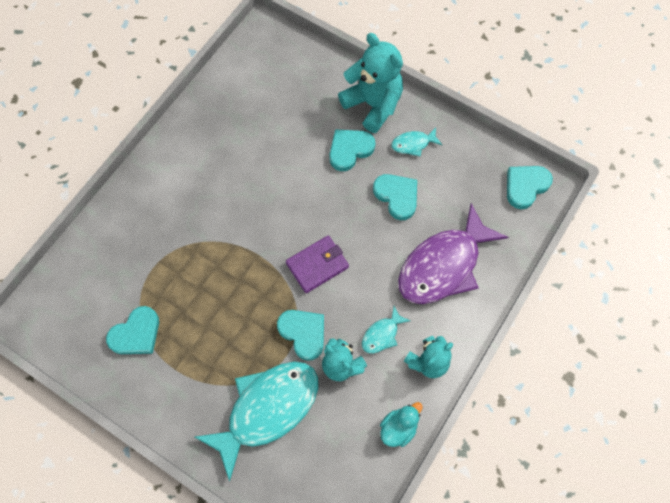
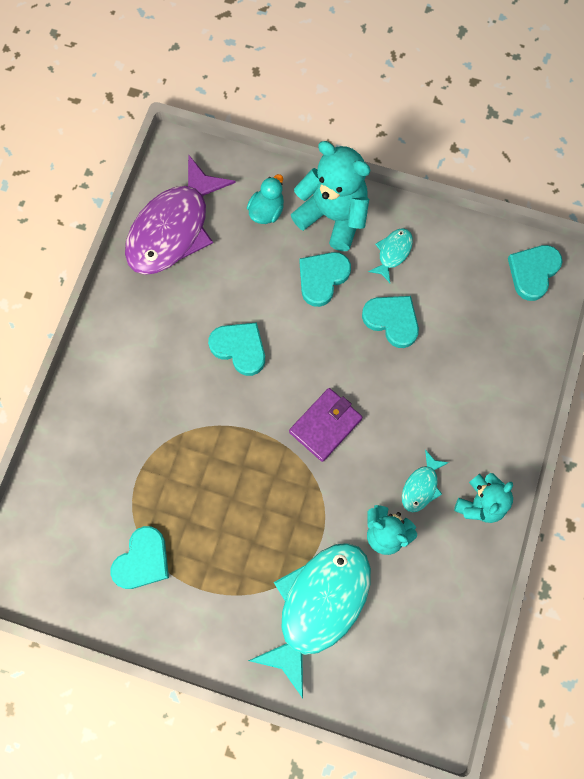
camera: 15 degrees left, 5 degrees up
(303, 333) = (333, 508): turquoise heart -> turquoise heart (239, 348)
(398, 428) = (469, 586): turquoise duck -> turquoise duck (267, 211)
(413, 144) = (393, 253): turquoise fish -> turquoise fish turned 150 degrees clockwise
(443, 265) = (467, 388): purple fish -> purple fish (173, 228)

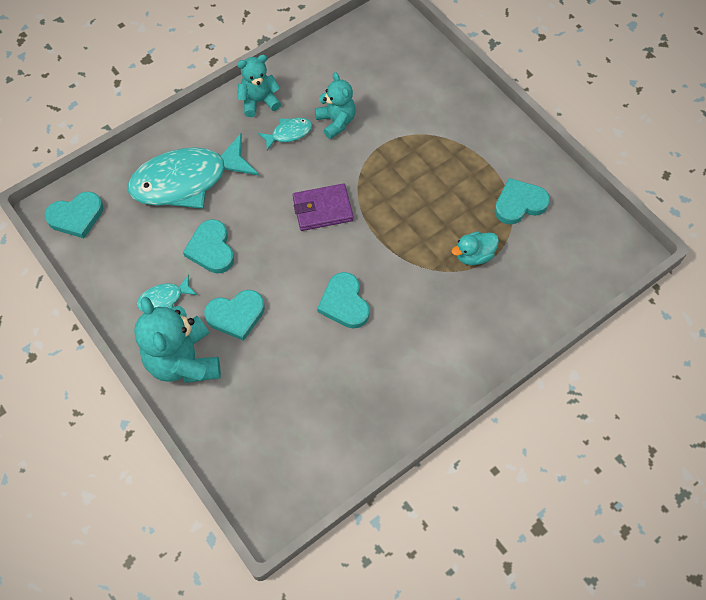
camera: 145 degrees left, 10 degrees down
(173, 228) = (325, 442): purple fish -> none
(267, 211) = (234, 403): turquoise duck -> turquoise duck (474, 255)
(319, 606) = (414, 109): turquoise fish -> turquoise fish (187, 180)

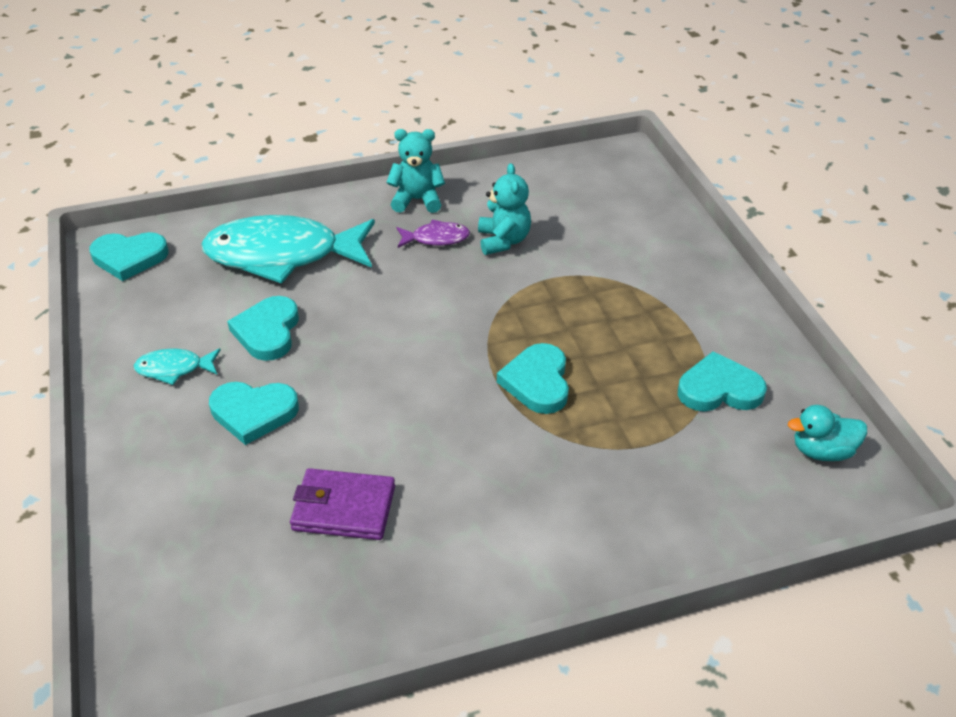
camera: 20 degrees right, 20 degrees down
(183, 361) = (152, 445): turquoise teddy bear -> none
(289, 133) = (436, 238): turquoise fish -> purple fish
(322, 209) = (436, 326): purple wallet -> purple wallet (344, 508)
(344, 303) = (408, 440): turquoise heart -> turquoise heart (537, 382)
(474, 255) = (624, 433): turquoise duck -> turquoise duck (822, 451)

